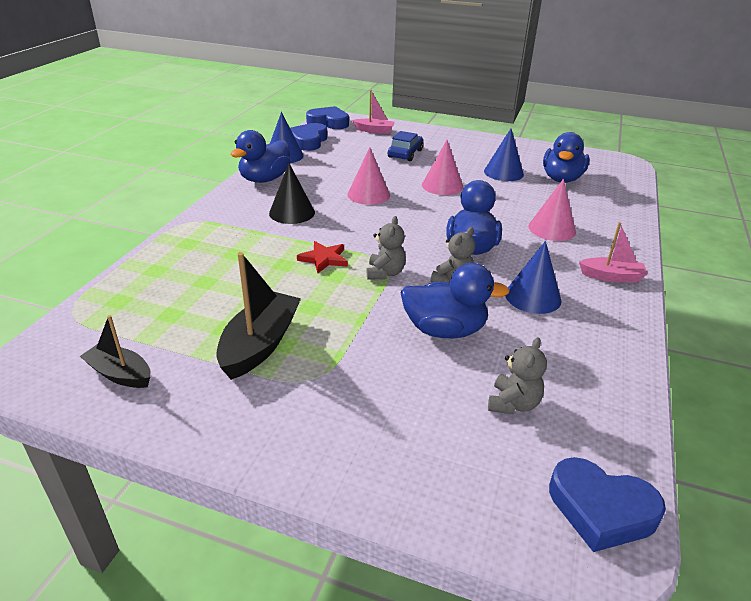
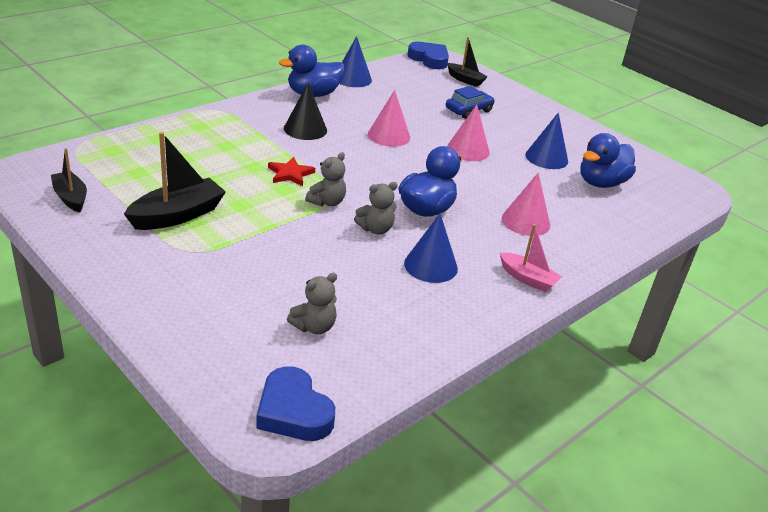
camera: 25 degrees right, 0 degrees up
(308, 141) = (389, 71): blue heart -> none
(374, 131) = (465, 80): pink boat -> black boat
(444, 330) = (324, 259): blue duck -> none

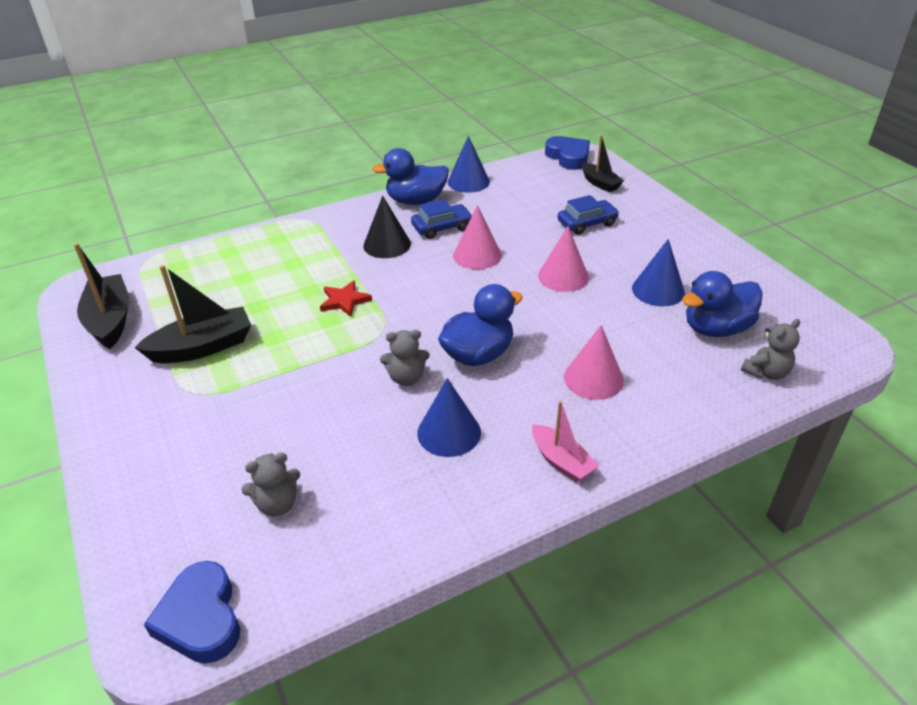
camera: 20 degrees right, 5 degrees up
(70, 198) = (110, 320): black boat -> black boat, size x1.59
(327, 202) = (368, 339): grey teddy bear -> grey teddy bear (766, 372)
(347, 115) = (442, 227): none -> blue car

